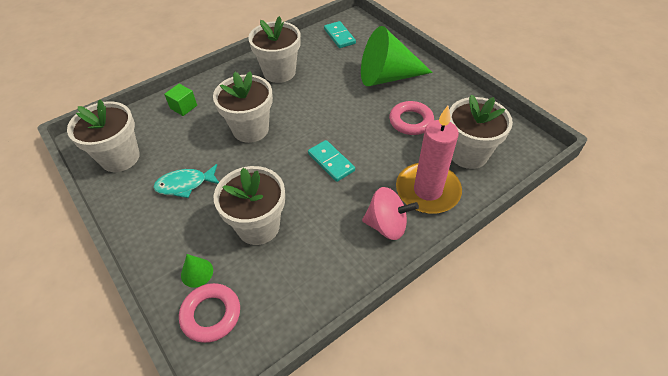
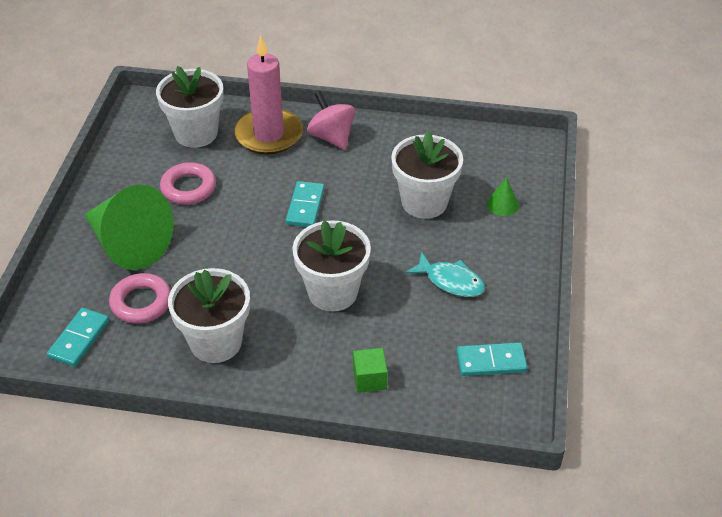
camera: 135 degrees left, 5 degrees down
(120, 157) = (491, 361): white flower pot -> turquoise domino
(211, 314) = (514, 173): pink ring -> pink ring (141, 302)

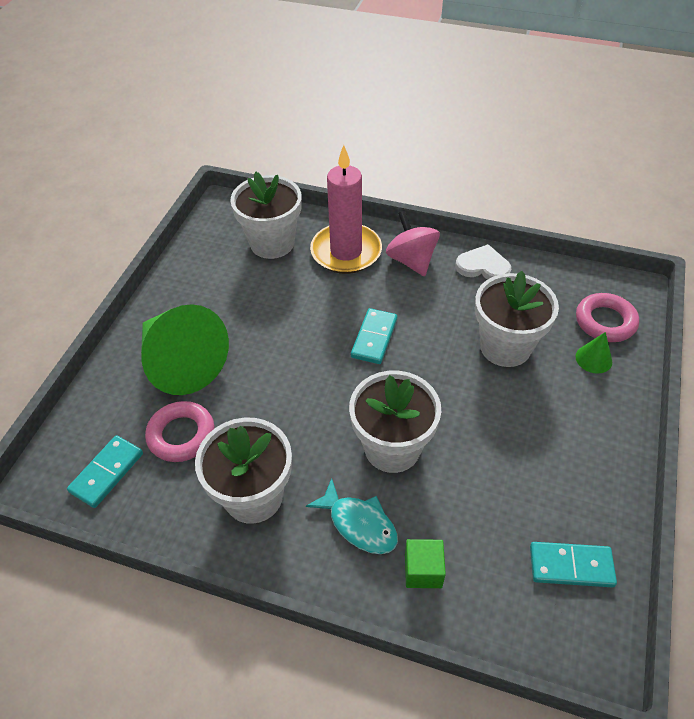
camera: 10 degrees right, 5 degrees up
(188, 188) = (254, 303): pink ring -> pink ring (605, 321)
(398, 136) = (483, 266): none -> white heart
(450, 281) = (528, 450): turquoise fish -> turquoise fish (359, 524)

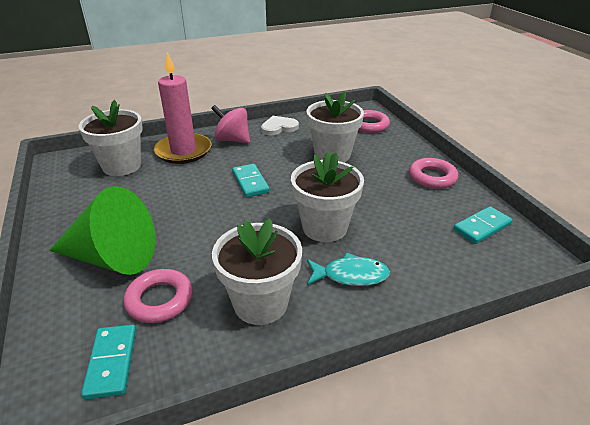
camera: 40 degrees left, 15 degrees down
(423, 570) = (416, 275): green cube -> none
(593, 359) = (382, 141): green cone -> none
(594, 456) = (432, 177): none -> pink ring

